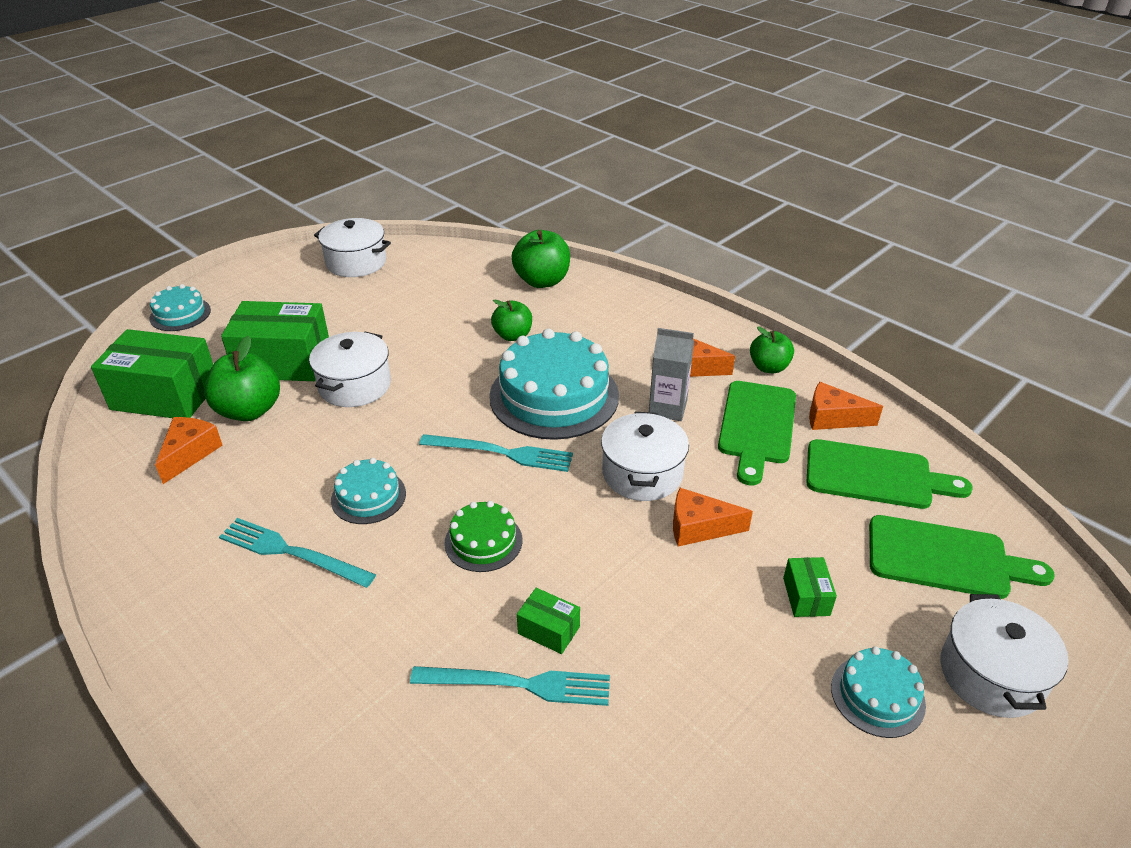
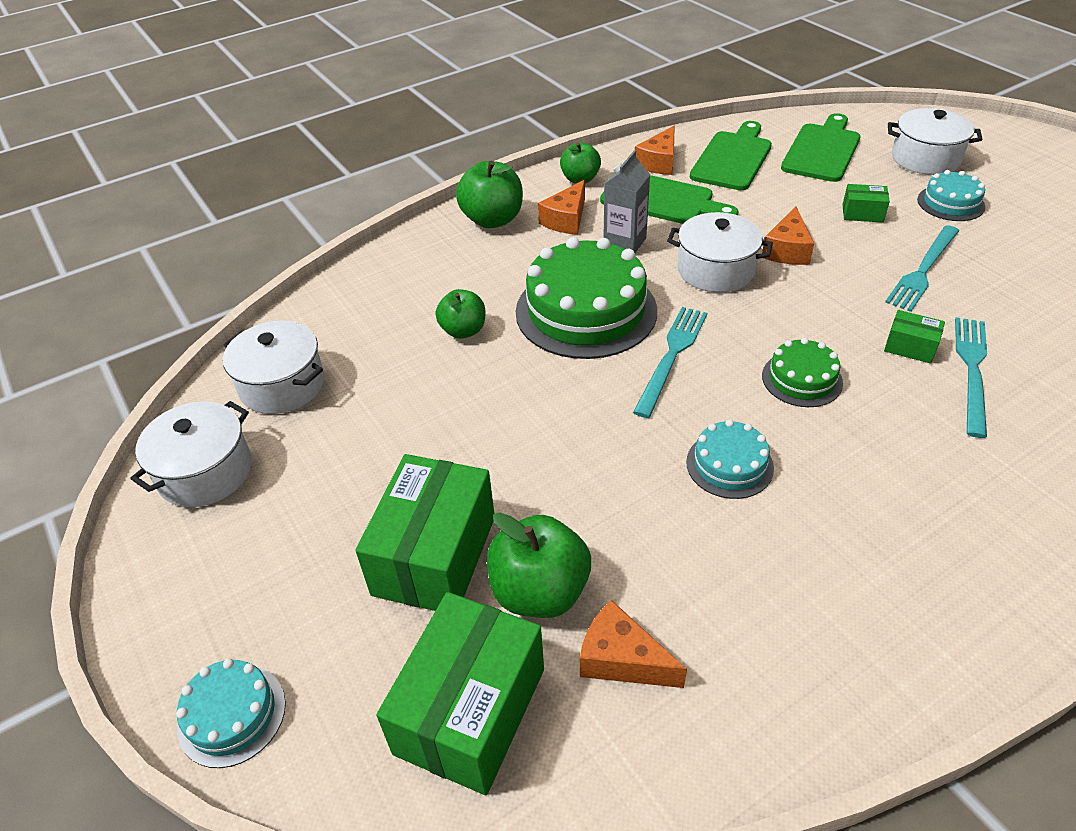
camera: 75 degrees left, 5 degrees up
(291, 552) = (817, 534): turquoise fork -> turquoise fork (923, 270)
(354, 385) = (516, 475): white pot -> white pot (282, 385)
(542, 281) = (360, 297): green apple -> green apple (492, 220)
(548, 630) = (910, 347): green box -> green box turned 75 degrees clockwise
(554, 396) = (586, 311): turquoise cake -> green cake

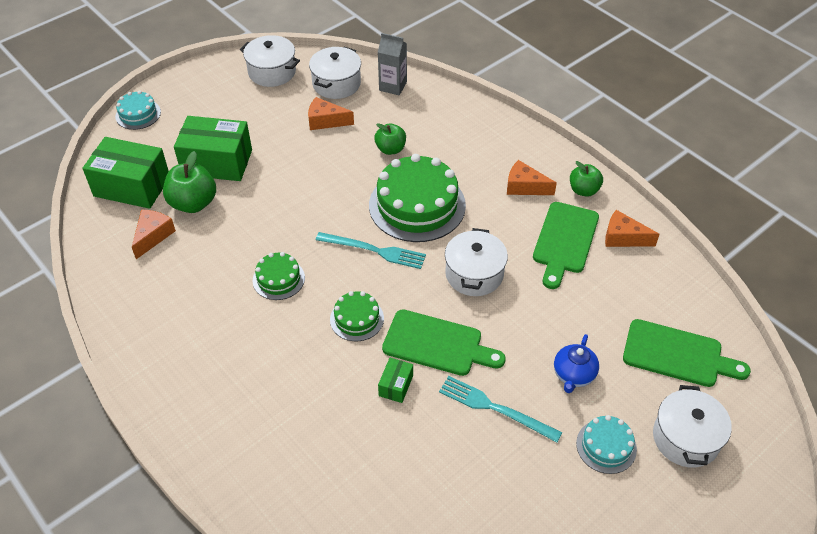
camera: 80 degrees right, 5 degrees up
(492, 220) = (516, 147): green apple -> none
(624, 242) = (500, 221): grey carton -> grey carton (393, 86)
(729, 465) = (278, 279): turquoise cake -> green cake
(732, 158) = (643, 287): green cutting board -> green cutting board (437, 344)
(787, 250) = (508, 319): orange cheese -> orange cheese (326, 121)
(862, 213) = (573, 375): green box -> blue teapot
(971, 370) = (373, 420): turquoise fork -> none

